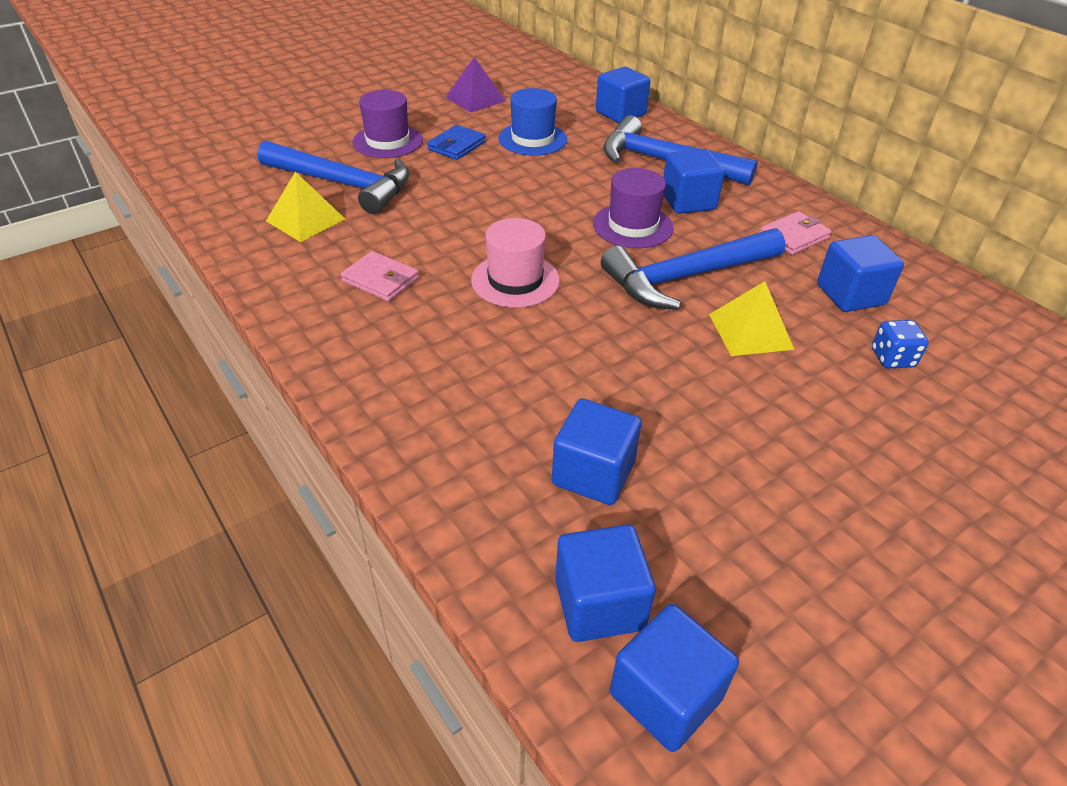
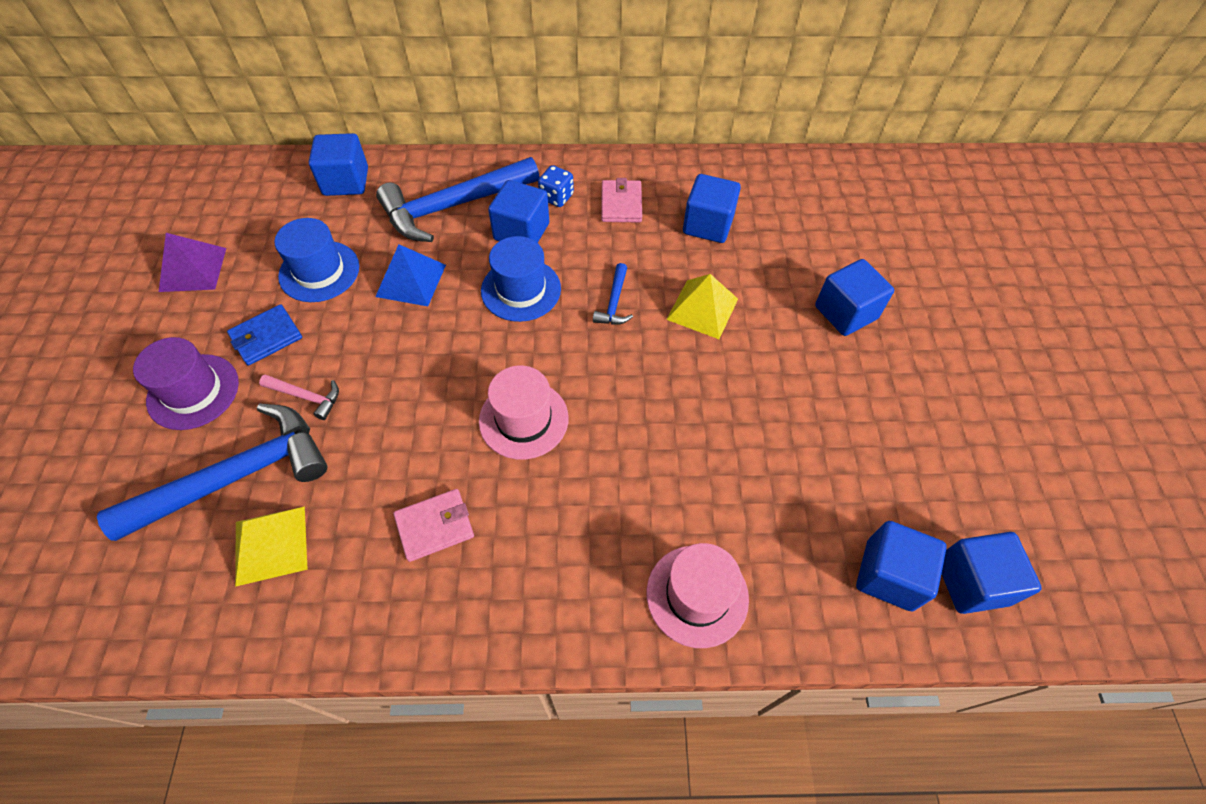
camera: 55 degrees left, 15 degrees up
(428, 181) = (306, 397): none -> pink hammer
(446, 454) = (697, 595): none -> pink hat
(456, 146) = (266, 337): blue wallet -> blue wallet turned 75 degrees clockwise
(574, 176) = (411, 280): none -> blue pyramid
(593, 473) = (777, 505): blue cube -> blue cube (845, 312)
(632, 226) = (521, 290): purple hat -> blue hat
(685, 277) = (614, 303): blue hammer -> blue hammer, size x0.43
(892, 358) = (783, 254): blue dice -> blue dice (556, 197)

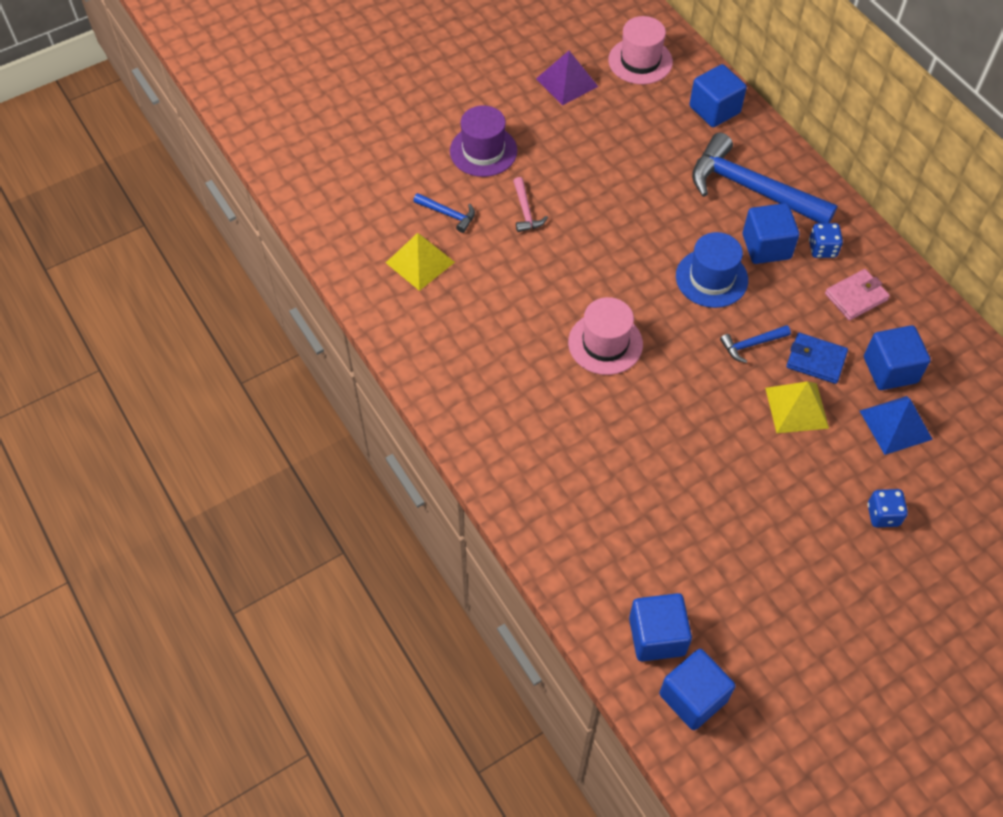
camera: 60 degrees right, 0 degrees up
(237, 476) = (448, 214): blue hammer -> blue hammer, size x0.43
(266, 337) = (550, 159): blue wallet -> blue wallet (816, 360)
(319, 271) = (624, 150): blue hat -> none
(411, 280) = (662, 207): blue pyramid -> blue pyramid (895, 425)
(435, 526) = (492, 339): pink wallet -> none
(697, 595) = (554, 516): pink hat -> pink hat (640, 61)
(845, 312) = (883, 515): blue cube -> blue dice

